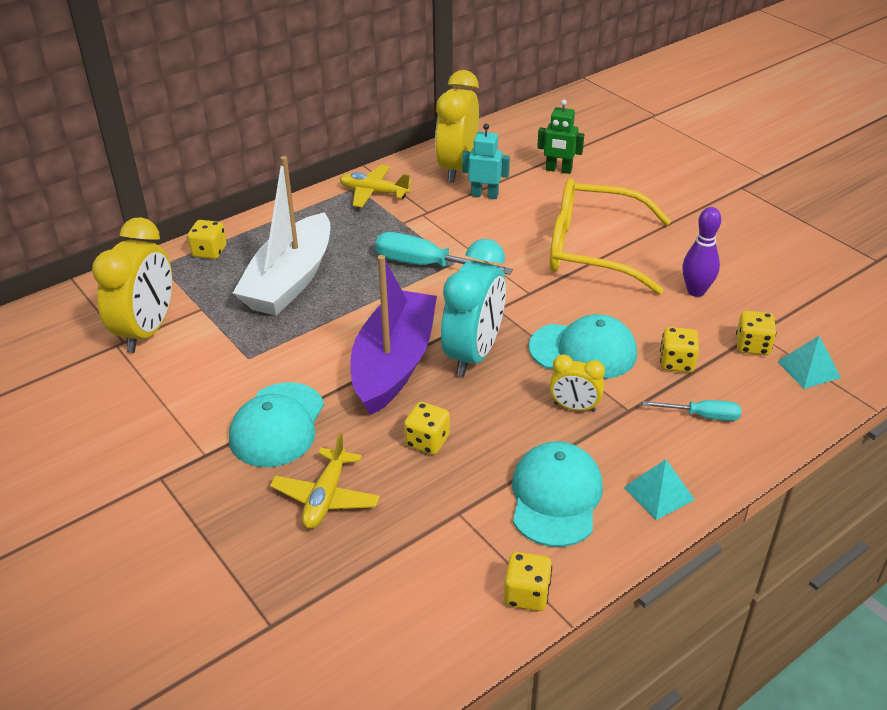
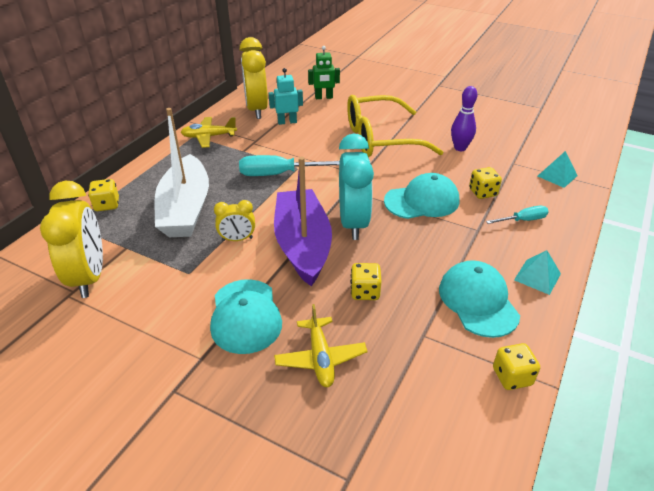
camera: 25 degrees left, 0 degrees up
(574, 407) = (444, 238): yellow clock -> yellow clock (237, 239)
(752, 346) = (516, 171): yellow dice -> none

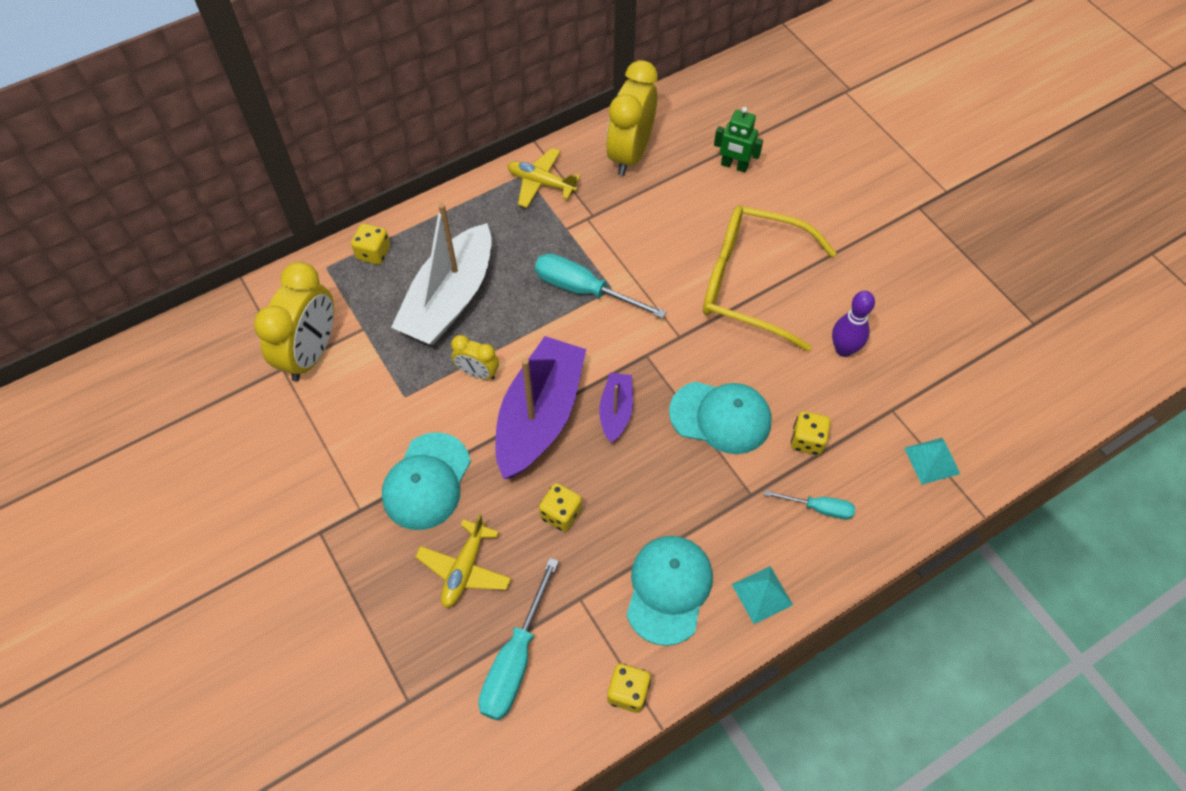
camera: 30 degrees right, 20 degrees up
(287, 122) = (653, 196): turquoise robot -> none
(353, 223) = (616, 411): turquoise clock -> purple boat
(411, 399) = (515, 660): none -> turquoise screwdriver

